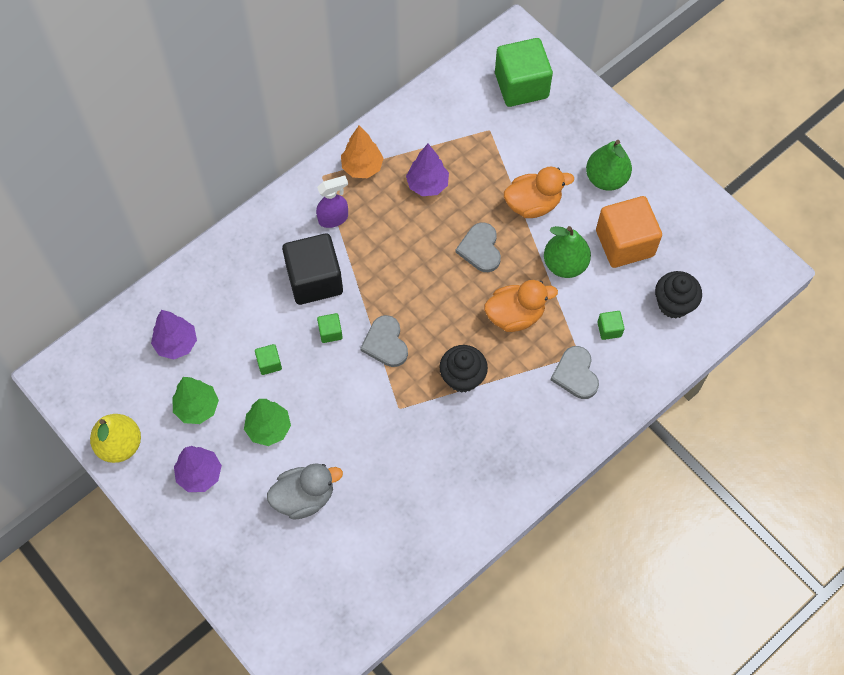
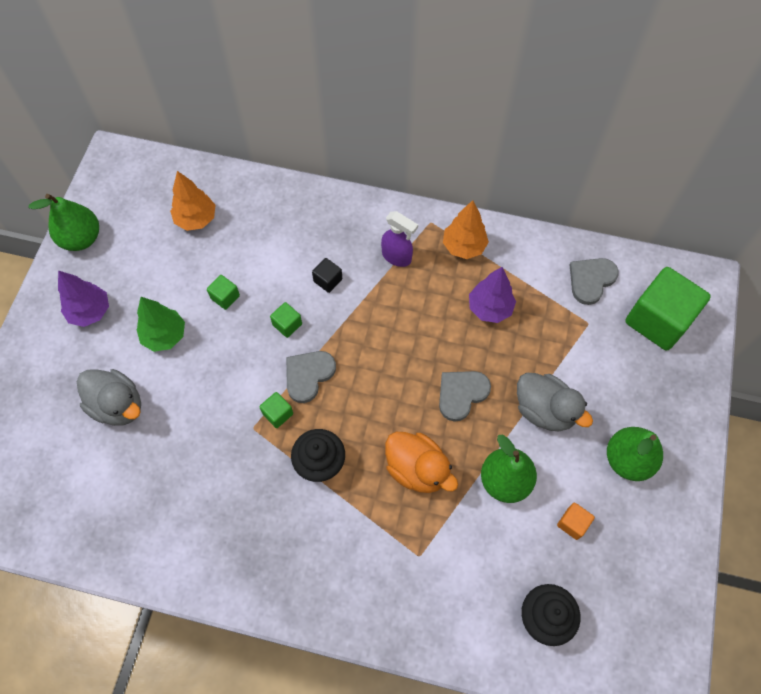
camera: 55 degrees right, 0 degrees up
(120, 445) = (81, 238): yellow pear -> green pear
(176, 344) = (196, 219): purple tree -> orange tree
(197, 408) = (149, 271): green tree -> none
(314, 280) = (328, 280): black cube -> black cube, size x0.43
(533, 204) = (544, 410): orange duck -> grey duck
(575, 374) = (396, 567): grey heart -> grey heart (591, 280)
(609, 329) = (468, 569): green cube -> green cube (278, 413)
(624, 243) = (572, 523): orange cube -> orange cube, size x0.43

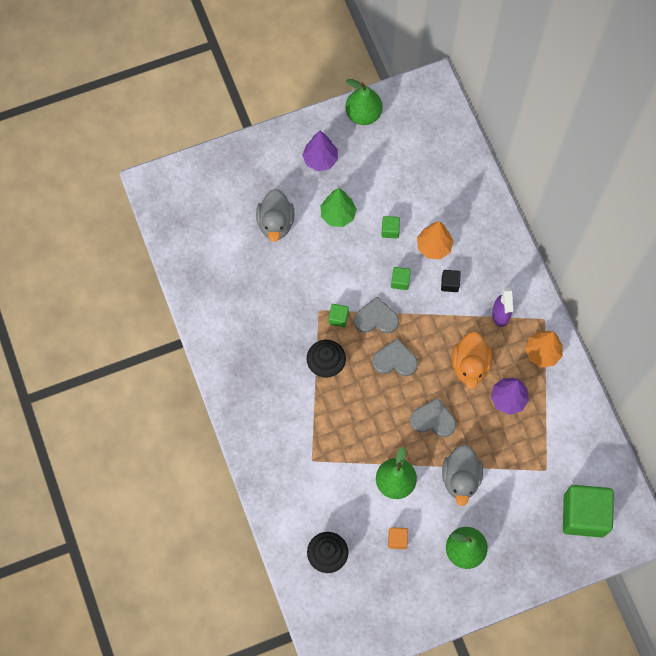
camera: 55 degrees right, 5 degrees up
(196, 219) = (430, 171): orange tree -> orange tree (433, 247)
(417, 469) = (364, 424): orange duck -> orange duck (470, 365)
(591, 280) = (581, 452): grey heart -> grey heart (395, 360)

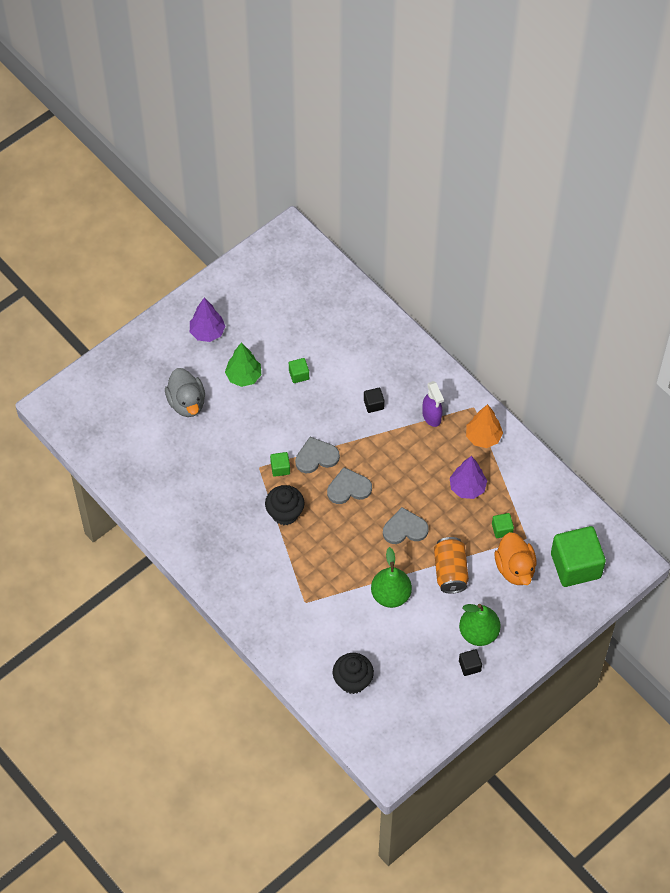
camera: 20 degrees left, 10 degrees down
(363, 114) = (232, 279): green pear -> none
(397, 539) = (412, 644): orange cube -> none
(400, 281) = (326, 417): green cube -> green cube (502, 529)
(433, 247) = (346, 376): orange tree -> none
(443, 581) = (469, 666): none -> black cube
(460, 478) = (450, 571): grey duck -> orange can
(470, 365) = (420, 470): orange duck -> orange duck (515, 568)

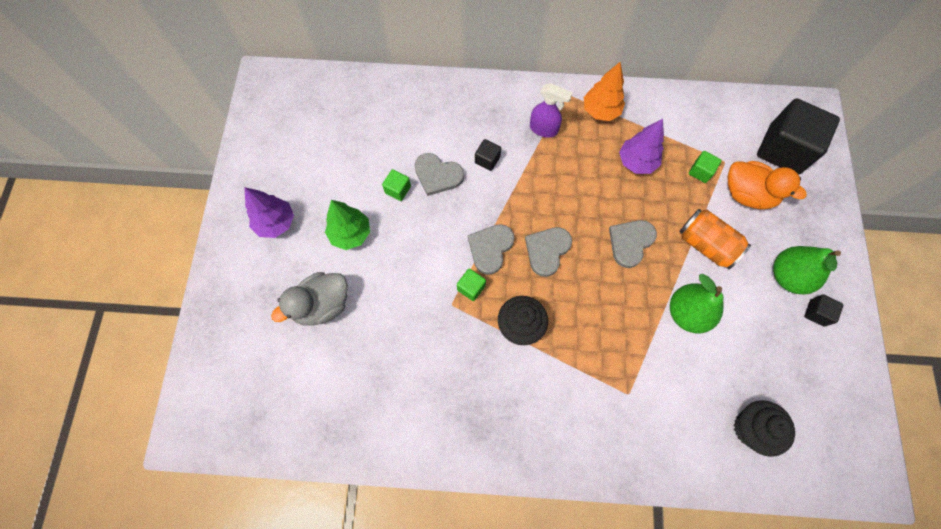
camera: 45 degrees left, 10 degrees up
(187, 403) = (322, 305): grey duck -> grey duck turned 120 degrees clockwise
(332, 387) = (437, 175): none -> grey heart
(575, 565) = (783, 149): green cube -> black cube

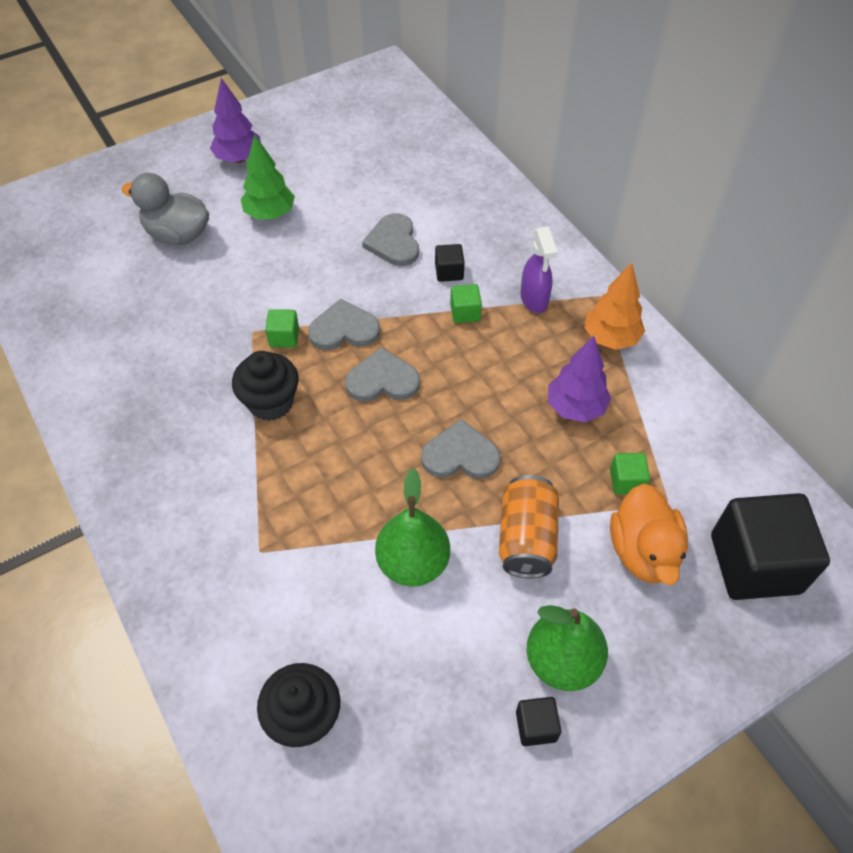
camera: 55 degrees right, 15 degrees down
(398, 190) = (349, 222): green cube -> green cube (465, 312)

